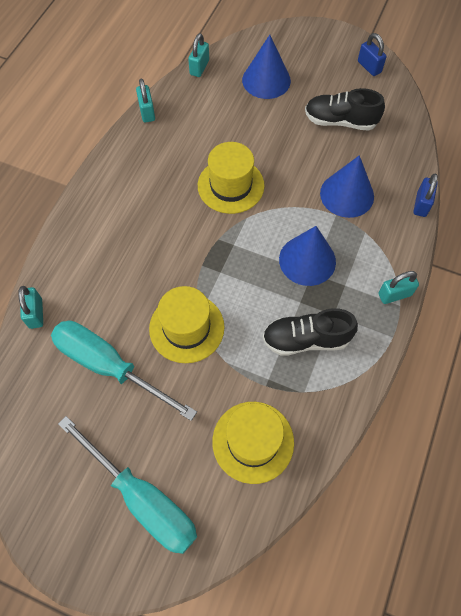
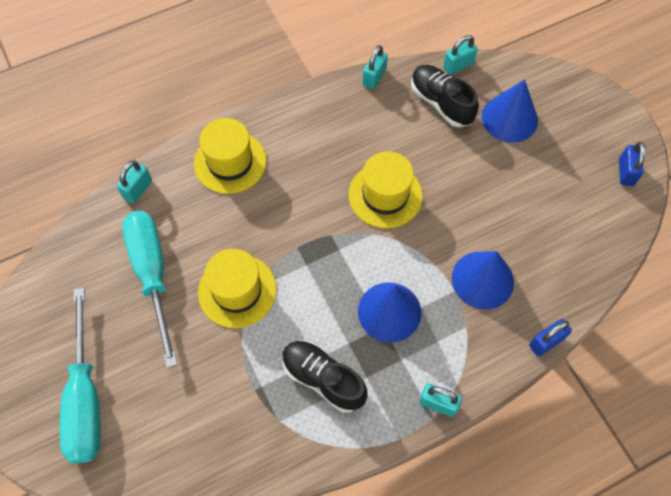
camera: 40 degrees right, 0 degrees up
(253, 441) = (203, 426): yellow hat -> yellow hat (230, 162)
(340, 121) = (543, 206): black shoe -> black shoe (441, 103)

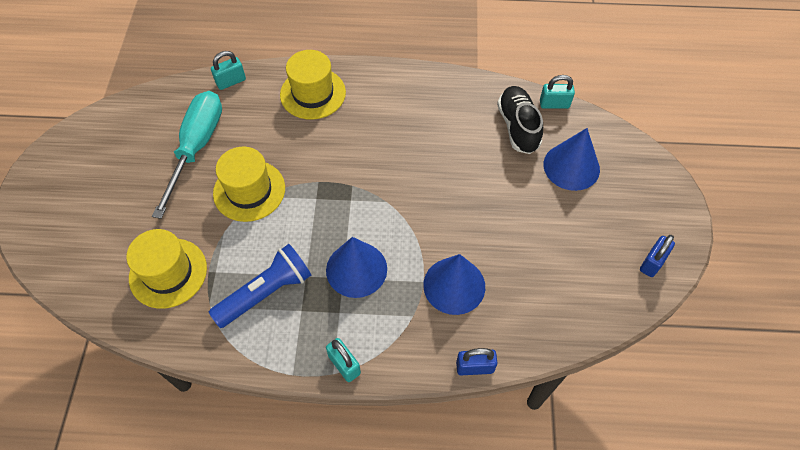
camera: 30 degrees right, 5 degrees down
(86, 398) = (86, 210): turquoise screwdriver -> none
(323, 379) = (266, 292): black shoe -> blue flashlight
(374, 77) = (474, 82): turquoise padlock -> none
(385, 195) = (418, 177): yellow hat -> yellow hat (168, 273)

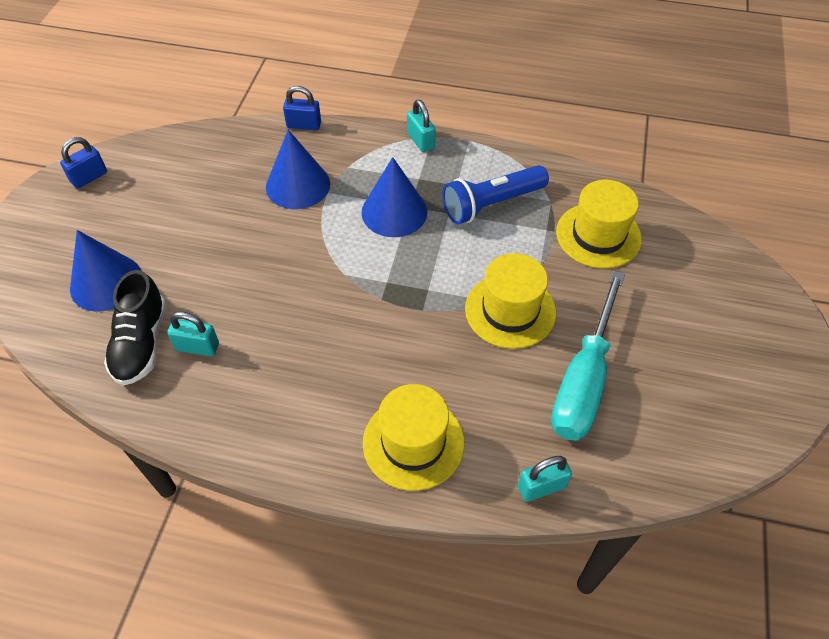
camera: 170 degrees left, 5 degrees down
(554, 104) = (73, 369): turquoise padlock -> turquoise padlock (197, 347)

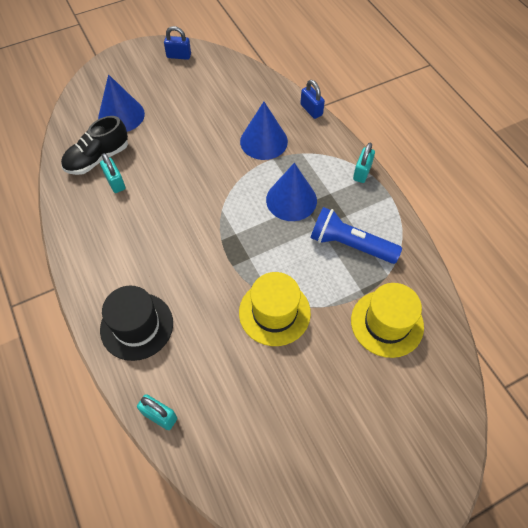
camera: 50 degrees right, 5 degrees up
(413, 442) = (137, 326): yellow hat -> black hat
(584, 380) = (258, 390): turquoise screwdriver -> none

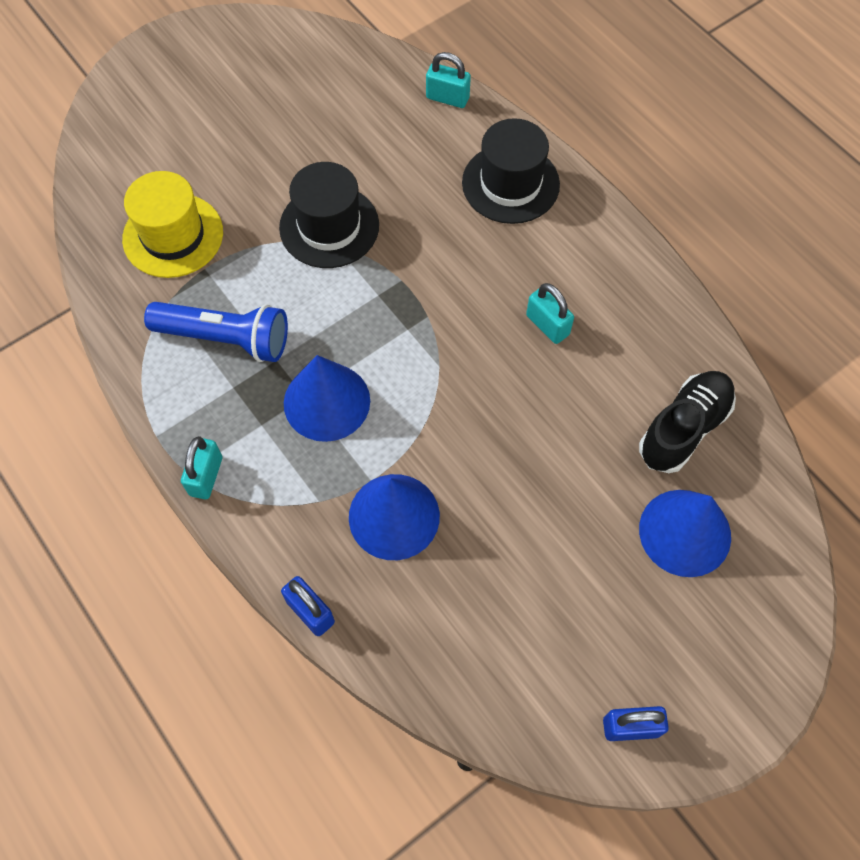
camera: 170 degrees right, 5 degrees up
(115, 182) = (631, 387): turquoise padlock -> turquoise padlock (547, 325)
(274, 312) = (329, 226): yellow hat -> black hat

